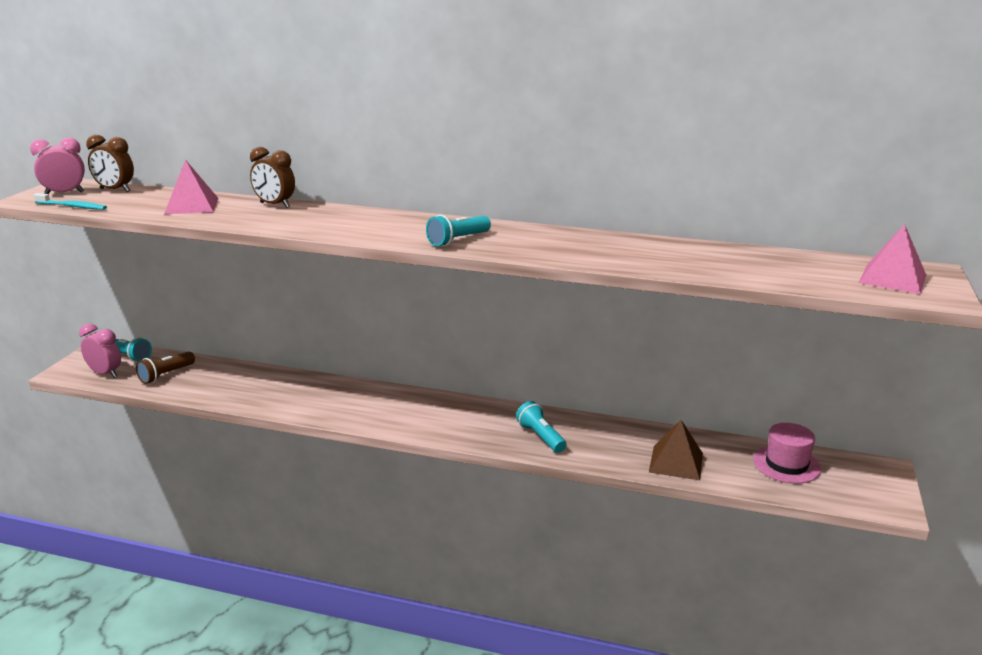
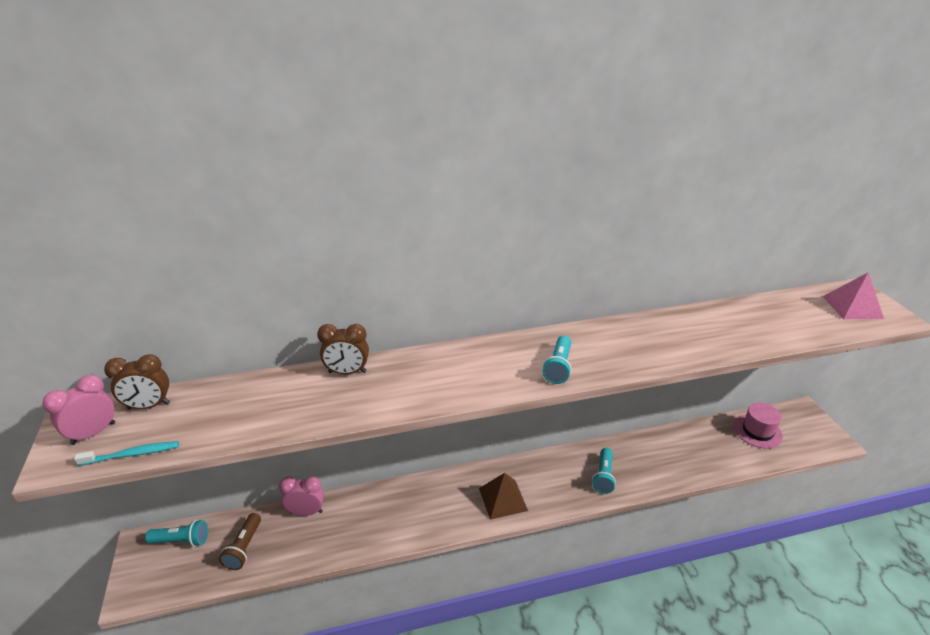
camera: 30 degrees left, 10 degrees up
(105, 373) = (178, 575): pink clock -> pink clock (306, 512)
(192, 205) = (266, 403): pink pyramid -> none
(540, 437) = (603, 476): turquoise flashlight -> turquoise flashlight turned 105 degrees counterclockwise
(676, 462) = (701, 460): brown pyramid -> brown pyramid (503, 499)

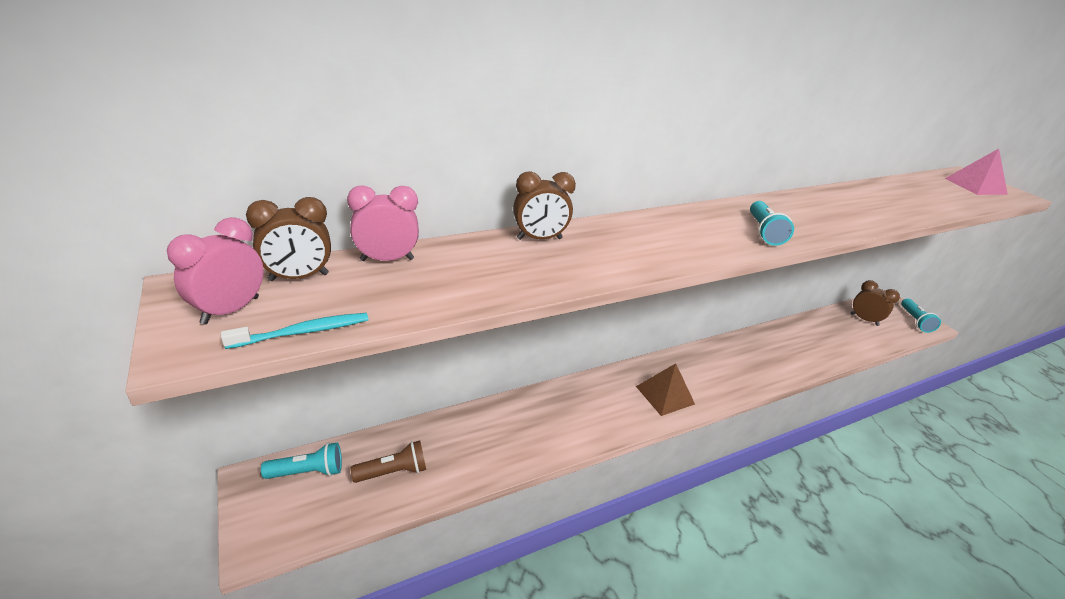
camera: 15 degrees left, 0 degrees up
(244, 548) = (393, 471): brown flashlight -> brown flashlight turned 105 degrees counterclockwise
(306, 512) = (455, 425): pink clock -> pink clock (387, 259)
(603, 476) = (751, 367): turquoise flashlight -> turquoise flashlight (915, 321)
(757, 431) = (864, 319): pink hat -> brown clock

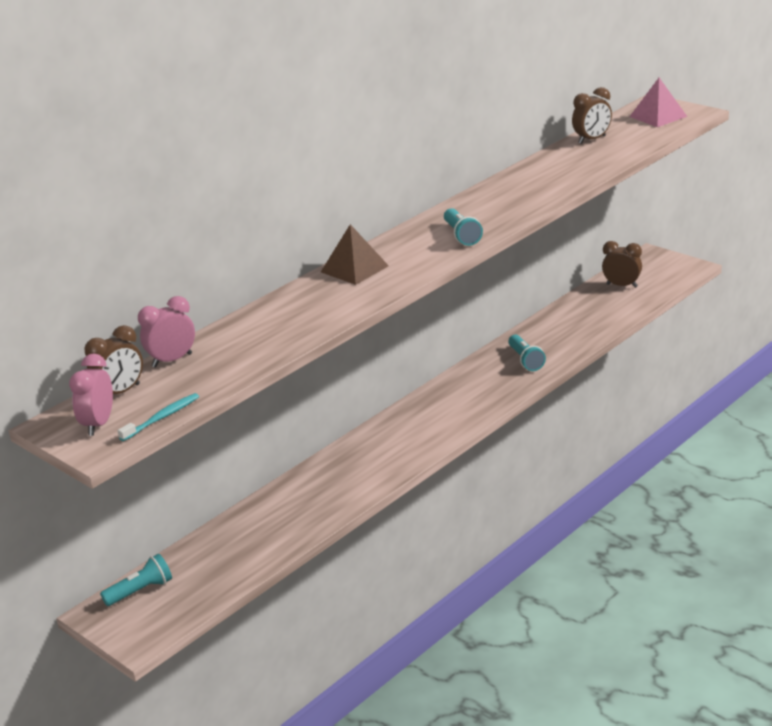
camera: 15 degrees left, 5 degrees down
(393, 471) = (216, 564): brown flashlight -> none
(539, 239) = (277, 305): brown clock -> brown clock (592, 139)
(665, 395) = (436, 424): brown pyramid -> brown pyramid (354, 269)
(915, 321) = (675, 268): turquoise flashlight -> turquoise flashlight (525, 360)

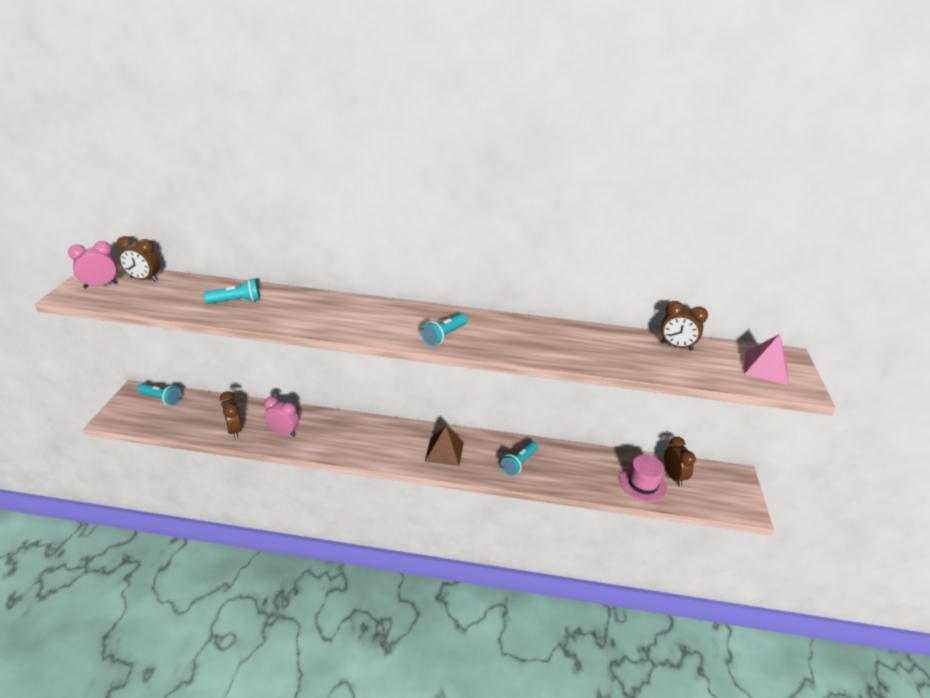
camera: 50 degrees right, 5 degrees up
(162, 418) = (113, 303): turquoise toothbrush -> none
(172, 360) = (192, 283): pink clock -> pink clock (283, 433)
(255, 337) = (236, 301): none -> turquoise flashlight
(277, 538) = (234, 431): none -> brown clock
(354, 269) = (358, 307): brown pyramid -> brown pyramid (444, 451)
(616, 304) = (643, 484): none -> pink hat

